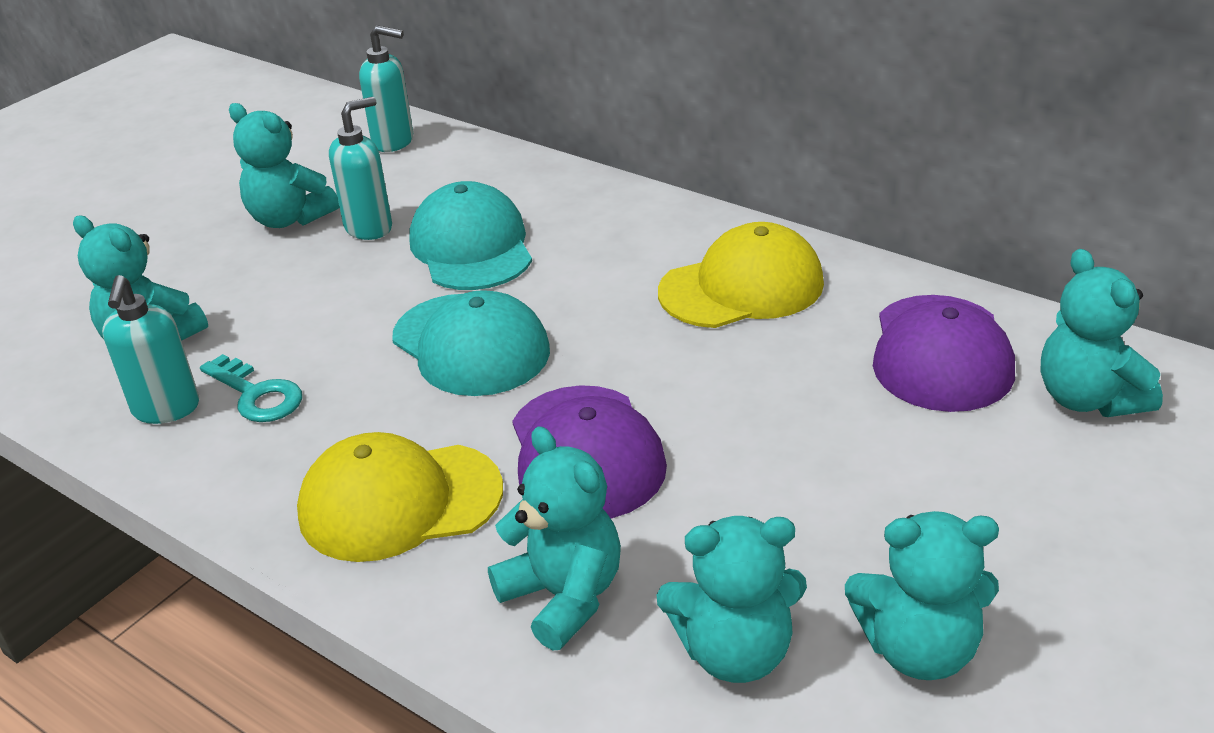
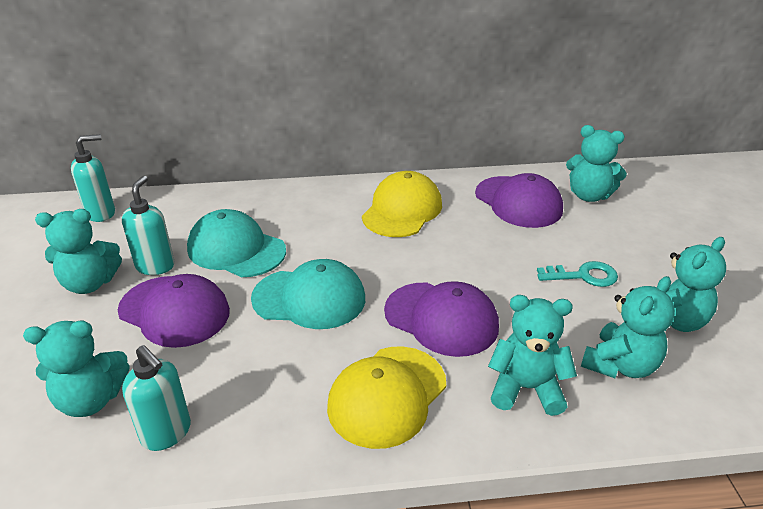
camera: 45 degrees left, 0 degrees up
(257, 395) = (219, 390): turquoise key -> turquoise key (584, 276)
(324, 288) = (174, 311): none -> purple cap

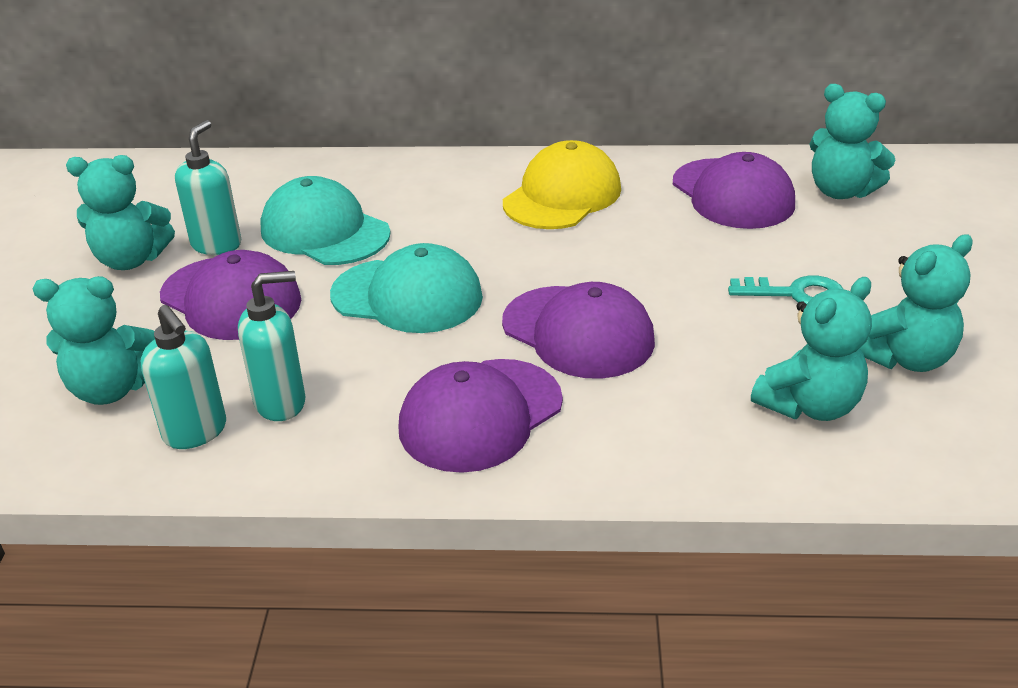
camera: 10 degrees right, 0 degrees up
(101, 213) = (159, 177): turquoise soap dispenser -> turquoise soap dispenser (281, 403)
(387, 396) = (480, 415): yellow cap -> purple cap
(526, 388) = (668, 422): turquoise teddy bear -> none

